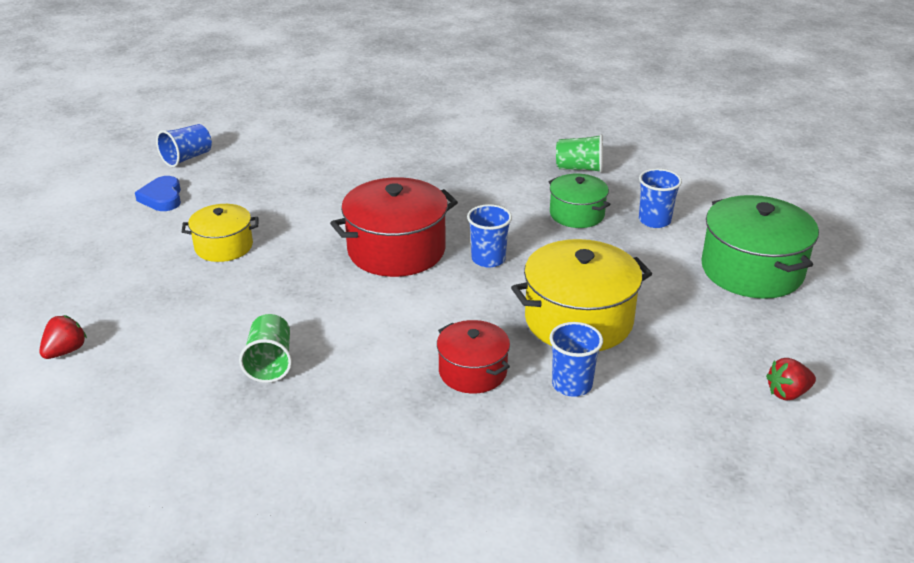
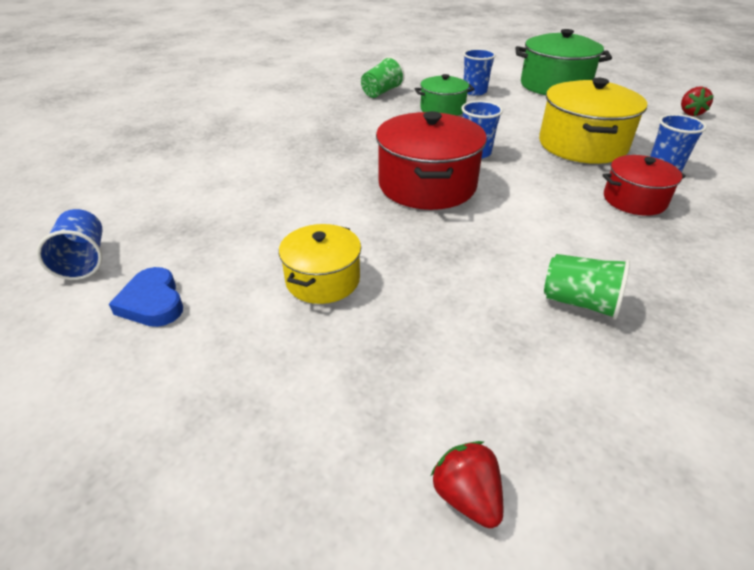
camera: 60 degrees left, 5 degrees up
(162, 198) = (152, 302): blue heart -> blue heart turned 45 degrees clockwise

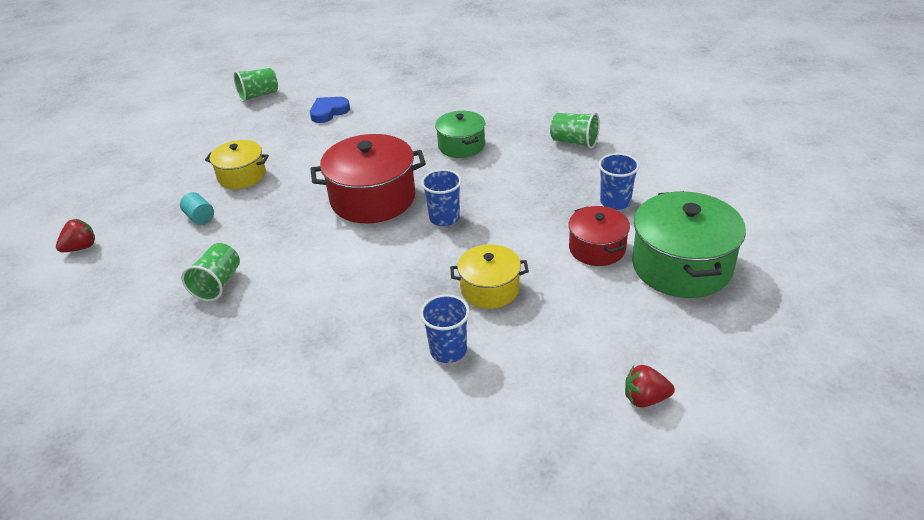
camera: 80 degrees right, 0 degrees up
(84, 260) = (258, 95): blue cup -> green cup
(152, 302) = (221, 127): blue heart -> blue heart (329, 112)
(417, 323) = (200, 217): none -> turquoise cylinder
(442, 109) = (546, 186): green pot -> green pot (461, 146)
(582, 145) = (490, 289): yellow pot -> yellow pot, size x0.59
(634, 200) = (371, 322): red pot -> red pot (597, 248)

